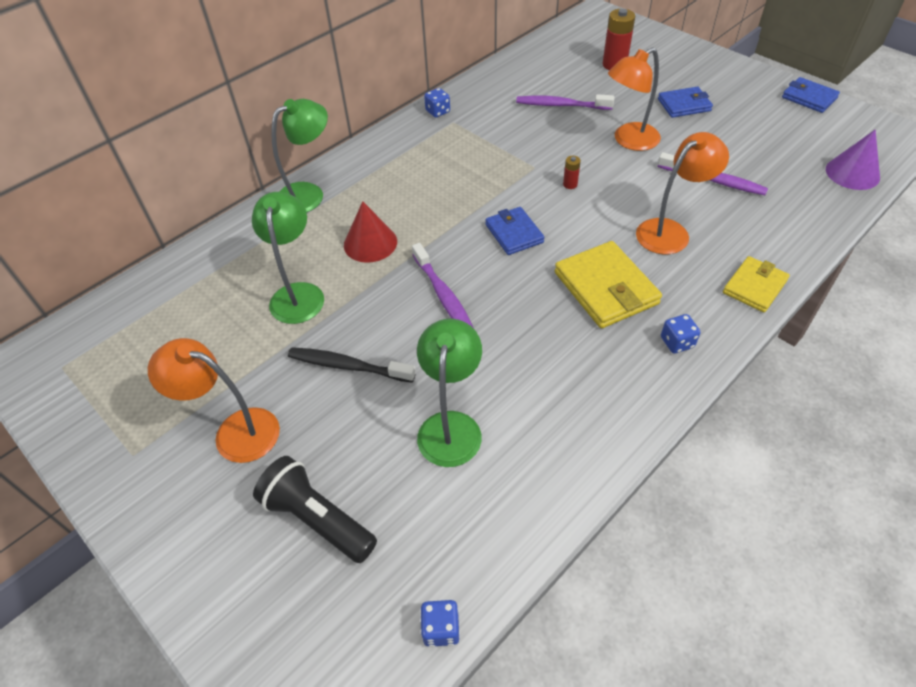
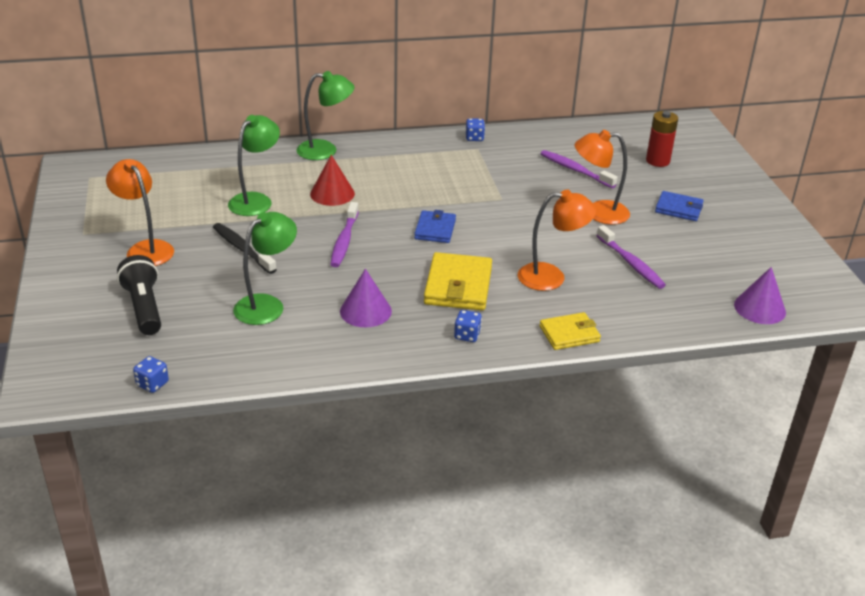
camera: 30 degrees right, 15 degrees down
(556, 371) = (365, 311): none -> purple cone
(570, 184) = (514, 219): red battery -> none
(809, 98) = (800, 247): blue wallet -> none

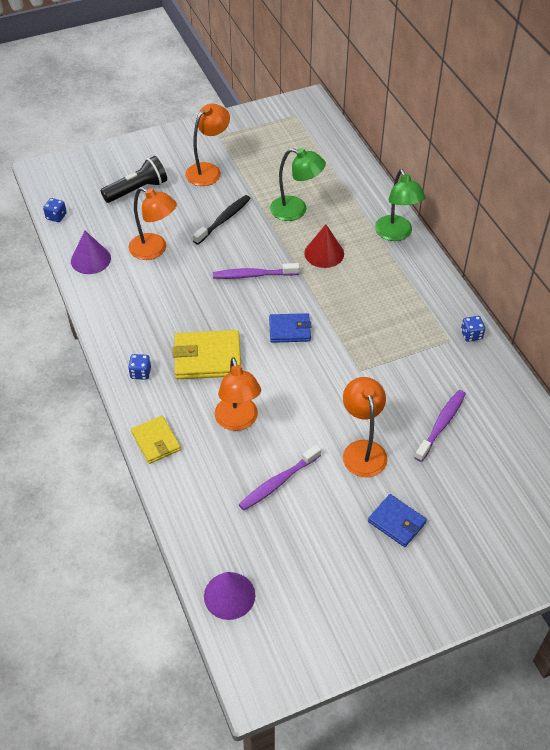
camera: 80 degrees right, 15 degrees up
(267, 305) = (154, 250): green lamp -> orange lamp
(365, 311) = (159, 306): purple cone -> purple cone (90, 259)
(657, 161) = (495, 500): red battery -> none
(678, 209) = (397, 522): blue wallet -> blue wallet turned 60 degrees counterclockwise

